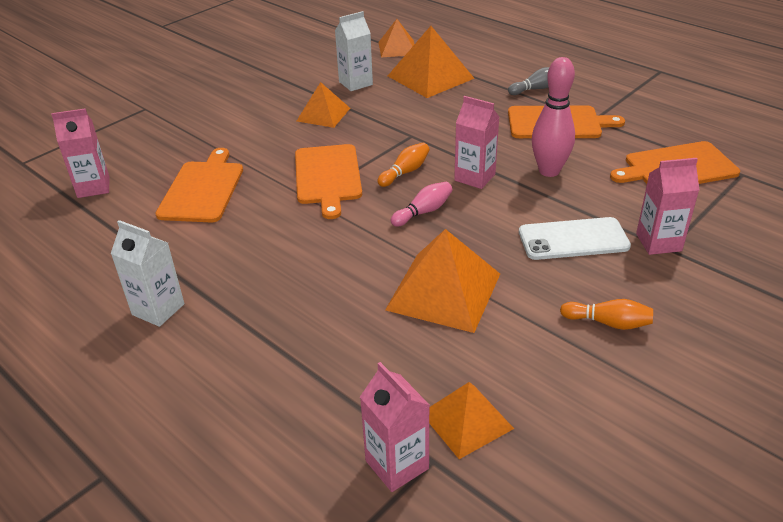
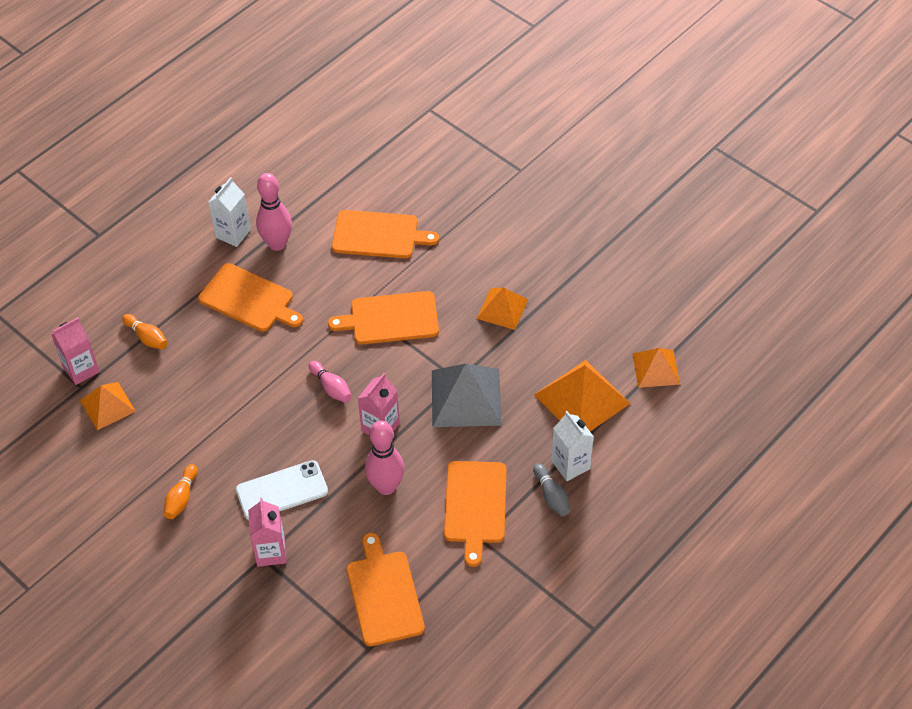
camera: 90 degrees right, 15 degrees up
(93, 187) = (388, 164): pink carton -> none
(191, 267) = (277, 244): none -> pink bowling pin
(281, 285) = (249, 299): none -> orange cutting board
(355, 83) = (568, 332): white carton -> white carton (570, 465)
(405, 172) = (393, 375): orange bowling pin -> orange bowling pin (147, 337)
(432, 130) = (466, 397): none -> grey pyramid
(443, 291) = (229, 398): orange pyramid -> none
(573, 239) = (282, 490): white phone -> white phone turned 75 degrees clockwise

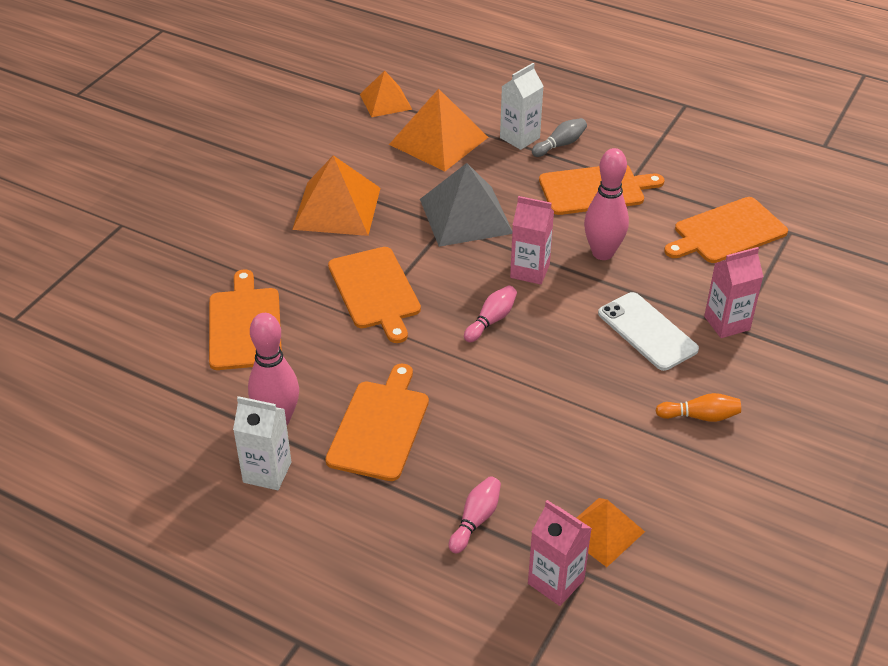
camera: 105 degrees left, 10 degrees down
(147, 337) = (475, 520): orange bowling pin -> pink bowling pin
(502, 308) = (337, 208): orange pyramid -> orange pyramid, size x1.62

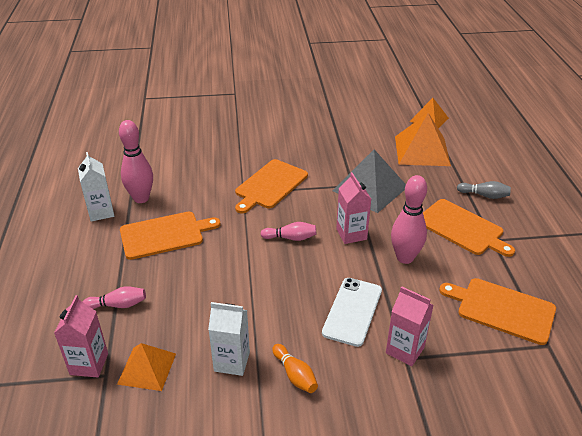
camera: 55 degrees right, 5 degrees down
(245, 325) = (200, 157): orange cutting board -> none
(337, 208) = (321, 144): orange pyramid -> none
(519, 138) = (467, 177): white carton -> white carton (232, 361)

